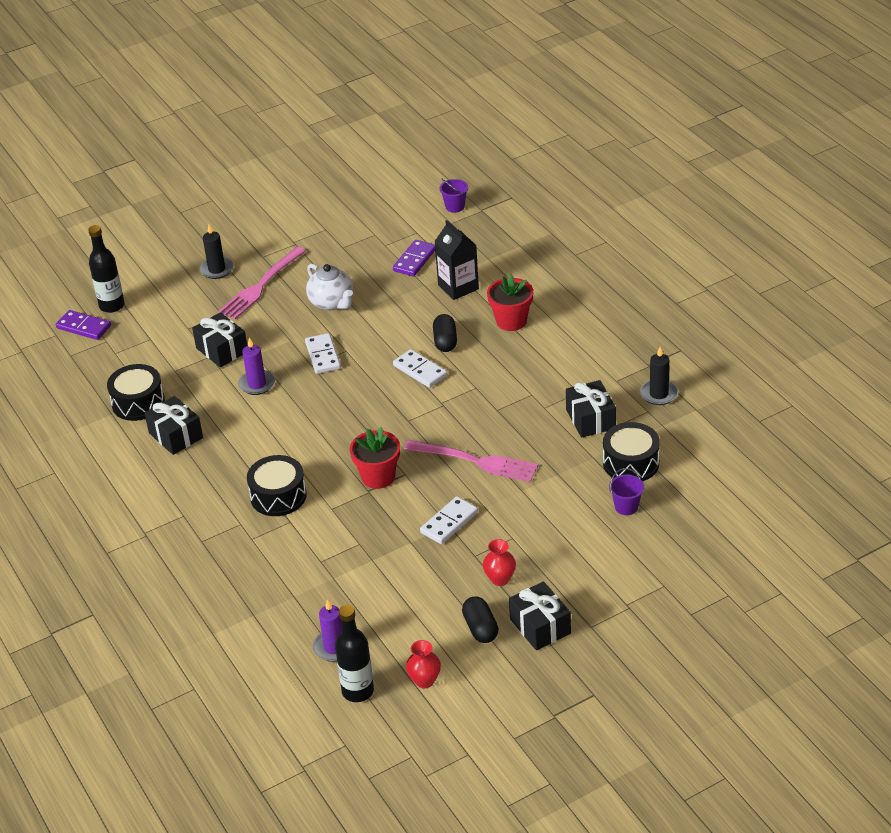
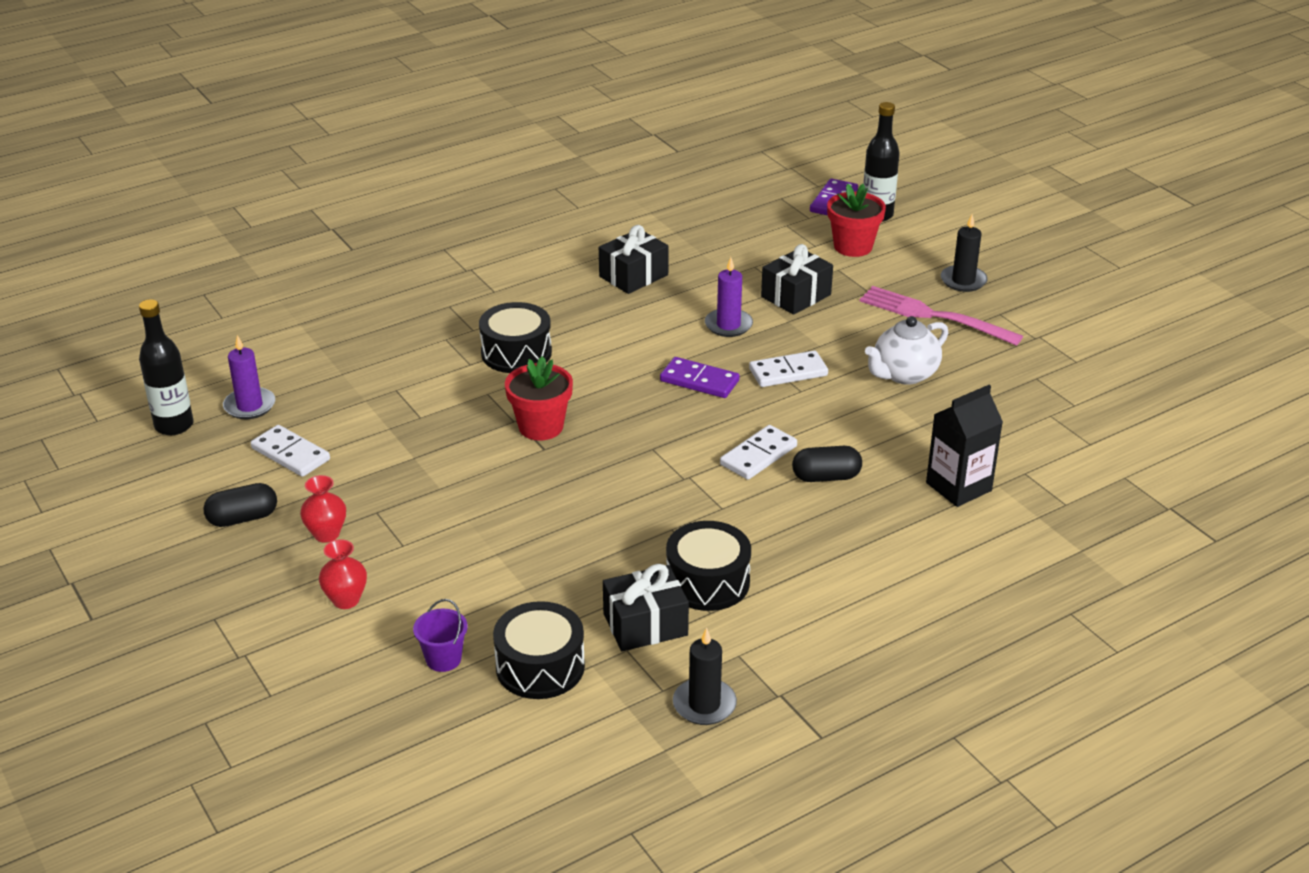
camera: 85 degrees right, 5 degrees down
(138, 402) = (694, 247): black drum -> black drum (707, 582)
(415, 260) = (1018, 443): purple domino -> purple domino (699, 381)
(424, 680) = (171, 475): red vase -> red vase (346, 600)
(449, 522) = (443, 488): white domino -> white domino (290, 454)
(455, 207) = (1169, 479): purple bucket -> none
(475, 461) = (562, 509): pink fork -> none
(511, 321) = (881, 541): red flower pot -> red flower pot (853, 247)
(540, 626) = (229, 570): black gift -> none

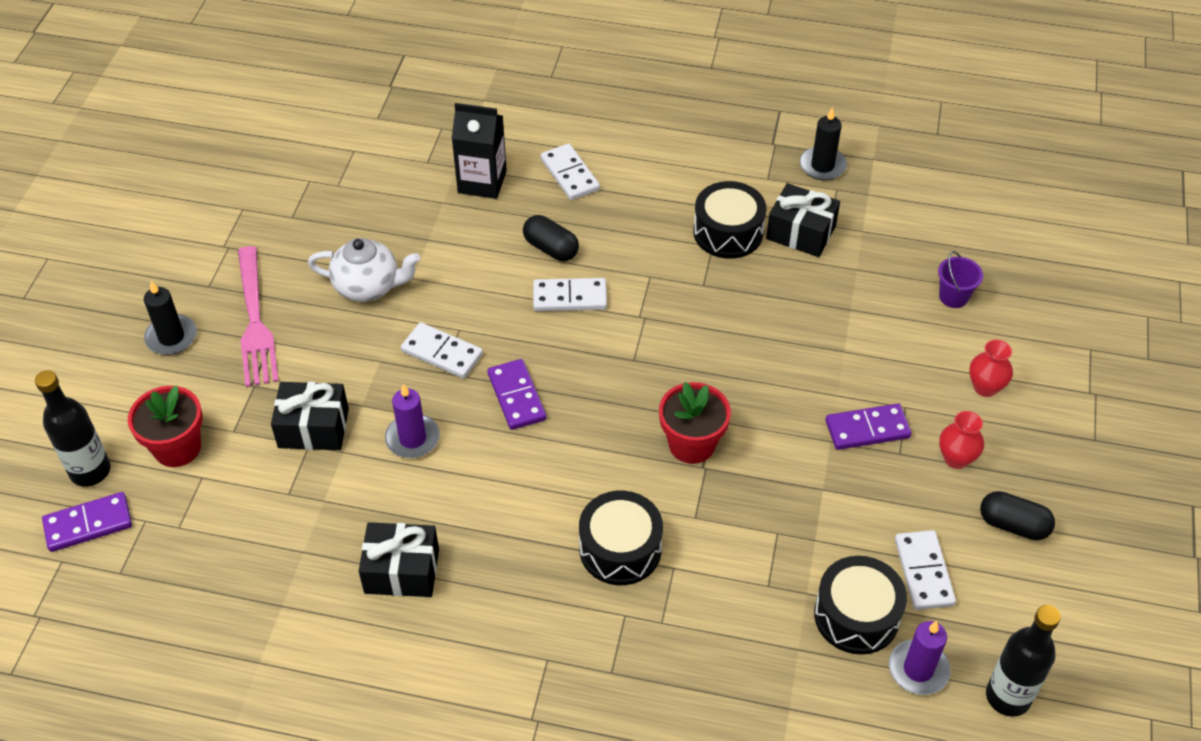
camera: 135 degrees left, 15 degrees up
(418, 511) = (867, 429): none -> purple domino
(540, 666) = (896, 251): black drum -> black drum (856, 616)
(905, 539) = (570, 174): none -> white domino

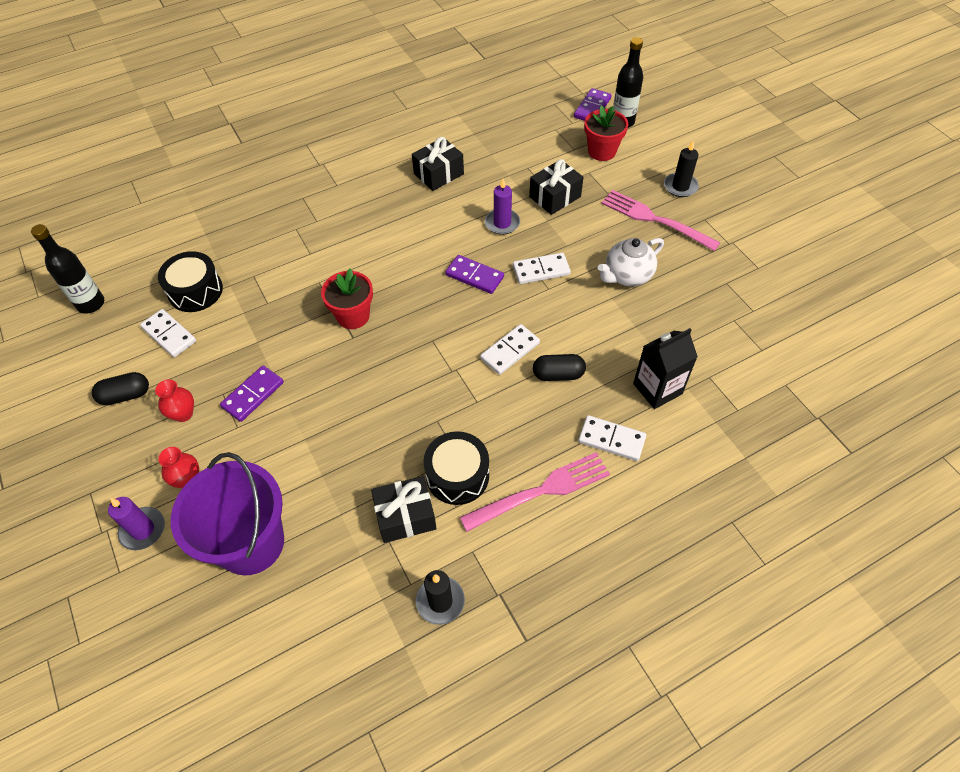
camera: 140 degrees right, 5 degrees up
(620, 549) = (344, 244): black drum -> none
(670, 179) = (541, 491): none -> pink fork
(918, 669) = (147, 287): purple candle -> purple candle (143, 530)
(953, 297) = (251, 543): purple bucket -> purple bucket, size x2.50

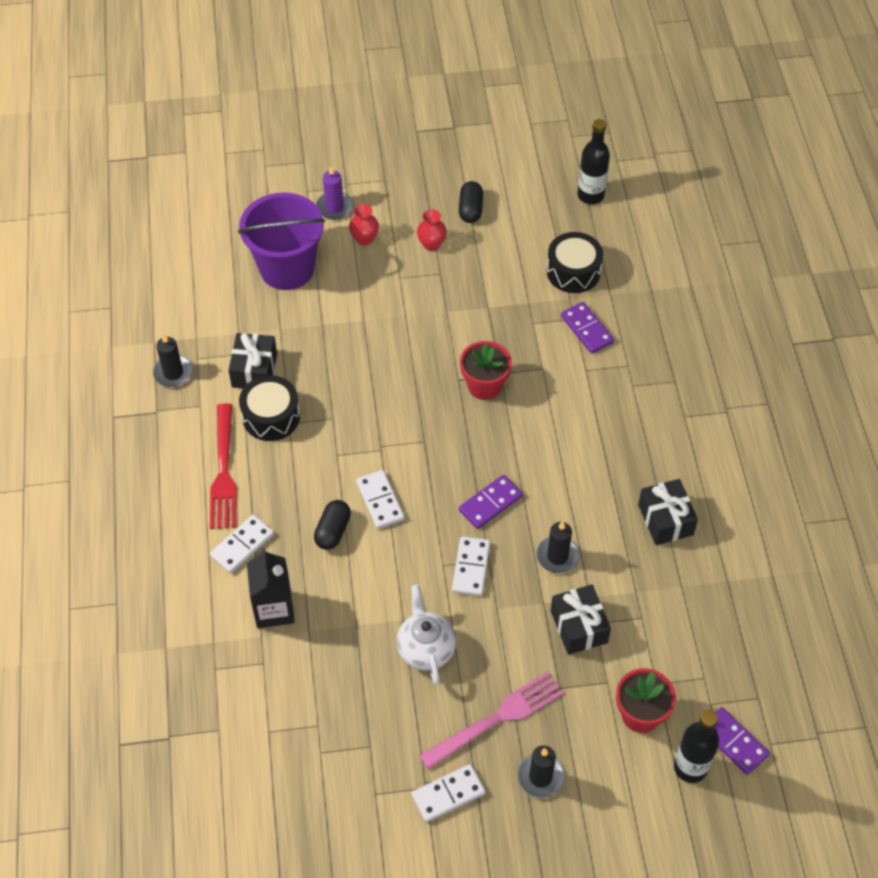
camera: 110 degrees right, 0 degrees up
(169, 335) = (526, 245): white domino -> white domino (448, 794)
(253, 395) = (428, 294): purple domino -> purple domino (586, 329)
(502, 223) = (557, 556): purple candle -> black candle
(541, 491) = (224, 471): pink fork -> red fork

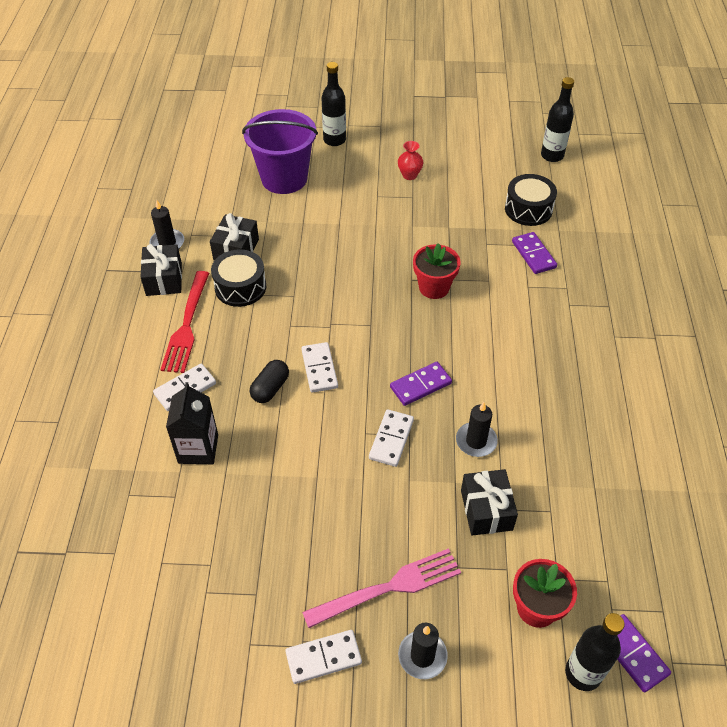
camera: 10 degrees right, 5 degrees down
(334, 207) = (334, 140): purple candle -> black bottle
(364, 239) = (354, 165): red vase -> none
(426, 648) = (332, 507): white teapot -> none
(470, 209) = (448, 154): black capsule -> none
(665, 520) = (585, 423): black gift -> black gift (164, 279)

